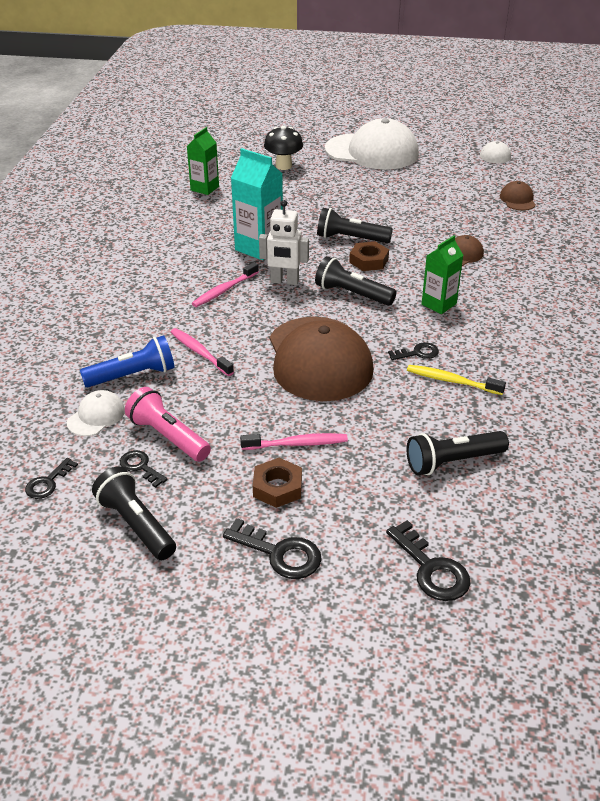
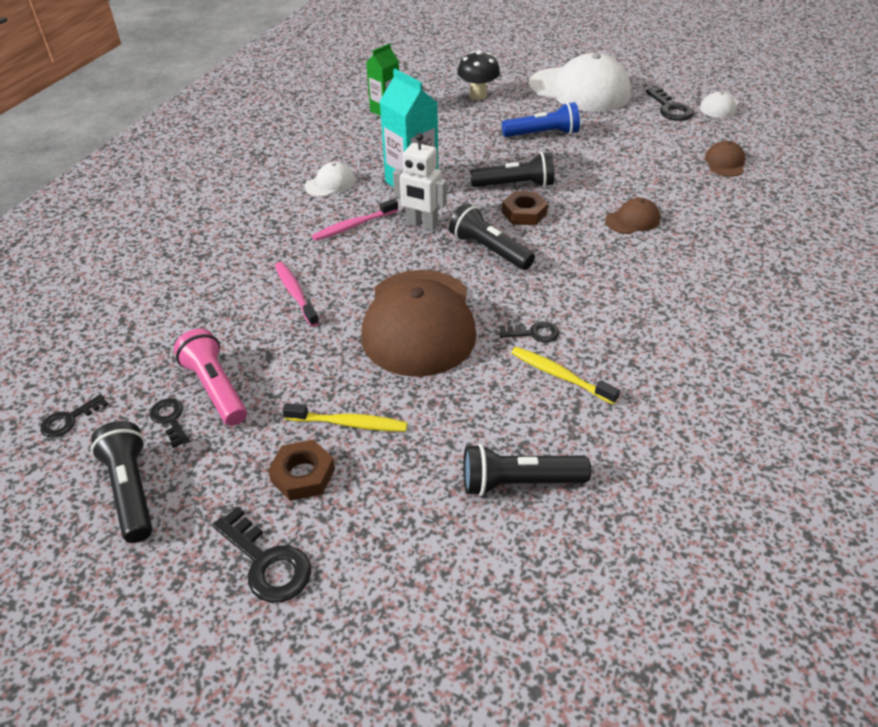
camera: 15 degrees right, 5 degrees up
(96, 416) = (155, 350): white cap -> white cap (330, 183)
(133, 375) = (214, 309): blue flashlight -> blue flashlight (542, 134)
(296, 444) = (348, 423): pink toothbrush -> yellow toothbrush
(351, 239) = (515, 185): black flashlight -> black flashlight turned 150 degrees clockwise
(431, 569) = (434, 625): black key -> black key (670, 109)
(439, 304) = (583, 276): green carton -> none

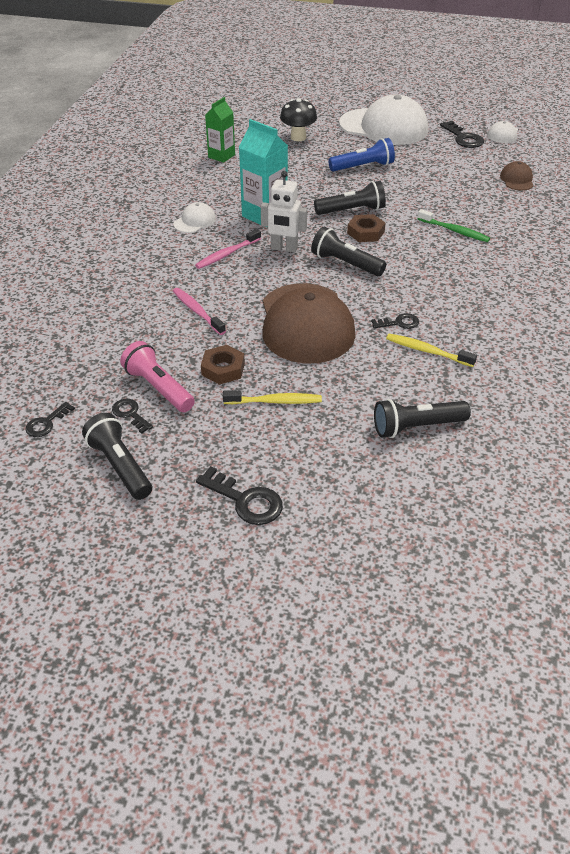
camera: 10 degrees left, 0 degrees up
(303, 475) = (251, 440): brown nut -> brown nut (223, 369)
(632, 220) = (454, 231): brown cap -> green toothbrush

